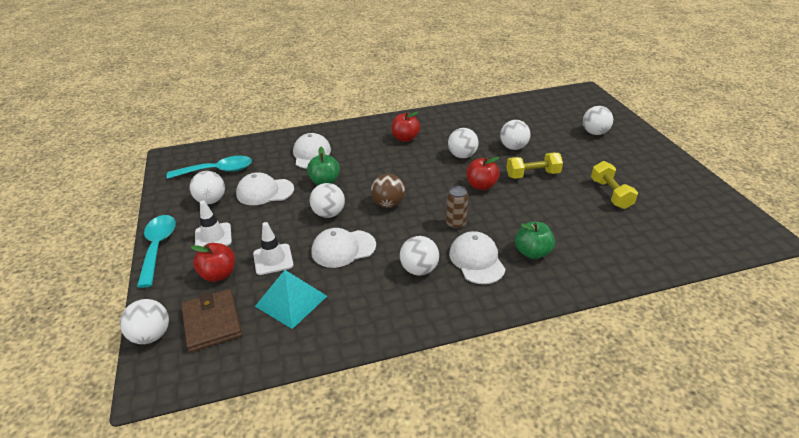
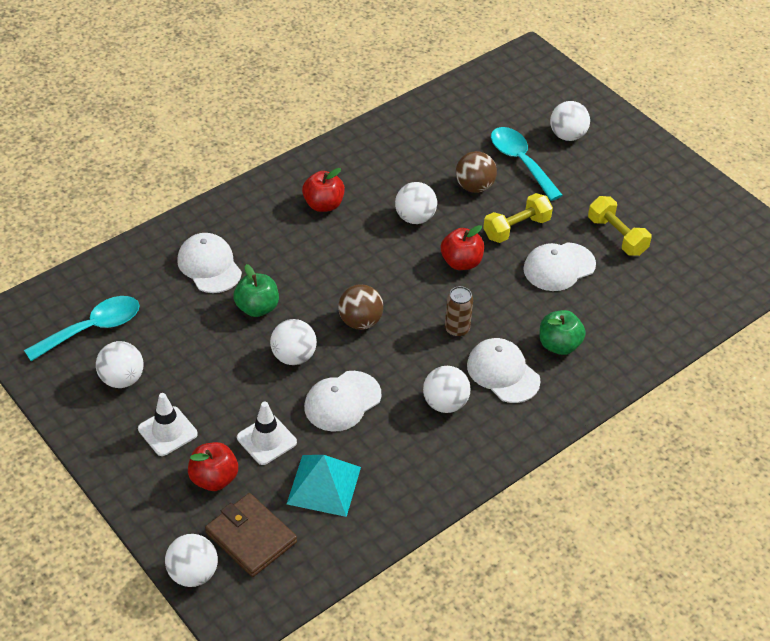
camera: 25 degrees left, 10 degrees up
(158, 247) = (106, 466): turquoise spoon -> turquoise spoon (520, 162)
(265, 192) = (186, 345): white cap -> white cap (559, 267)
(513, 147) = (474, 187): white ball -> brown ball

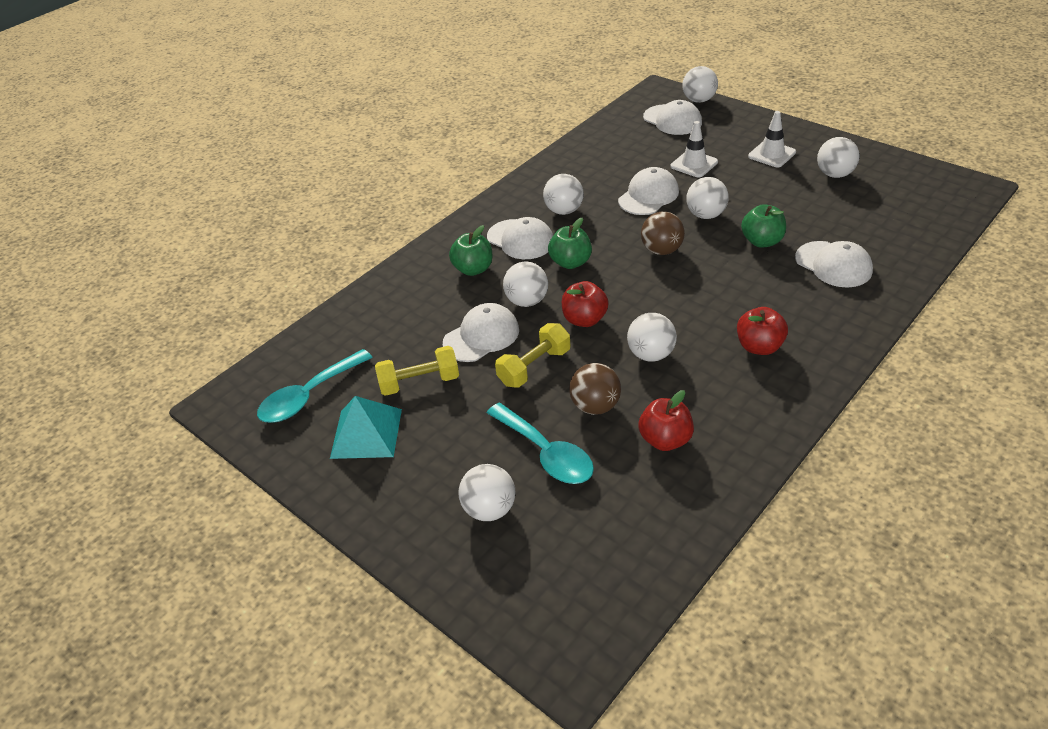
camera: 175 degrees right, 5 degrees down
(92, 329) = (892, 198): turquoise spoon -> turquoise spoon (309, 396)
(214, 479) = (718, 139): red apple -> red apple (665, 440)
(251, 537) = (672, 120): brown wallet -> white cap
(324, 485) = (637, 151): turquoise pyramid -> turquoise pyramid (366, 433)
(457, 329) = (570, 262): brown can -> green apple
(510, 294) = (527, 301): none -> white ball
(617, 236) = (420, 382): yellow dumbbell -> yellow dumbbell turned 60 degrees counterclockwise

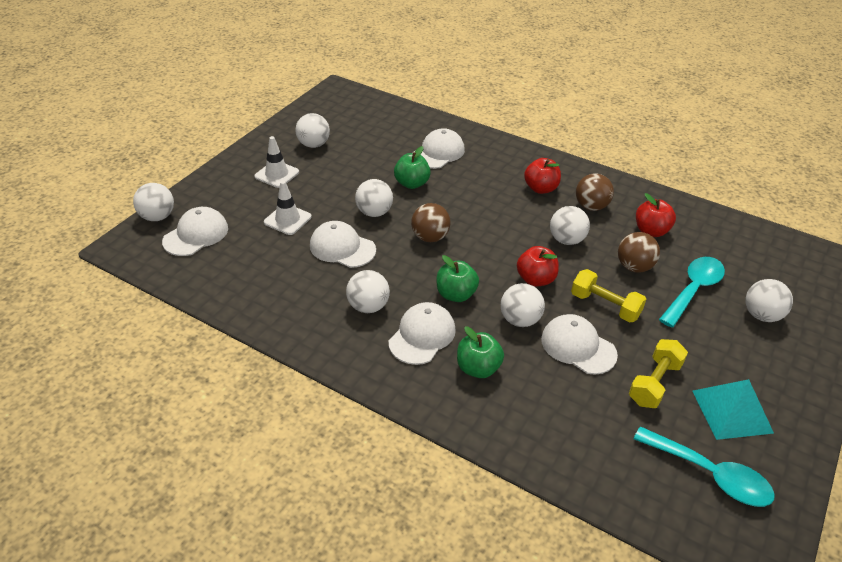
camera: 105 degrees left, 0 degrees up
(420, 382) = (654, 383): yellow dumbbell -> yellow dumbbell turned 60 degrees clockwise
(720, 389) = (591, 206): none -> brown ball

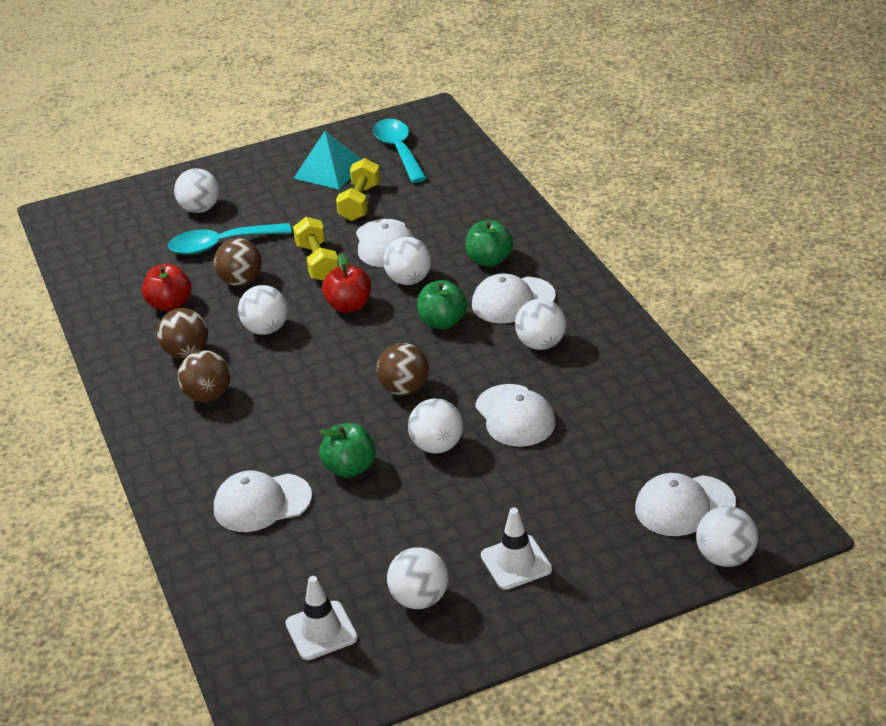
camera: 140 degrees left, 5 degrees down
(287, 219) = (552, 480): white traffic cone -> white traffic cone (321, 631)
(540, 188) = (208, 396): red apple -> brown ball
(654, 383) = (360, 202): yellow dumbbell -> yellow dumbbell turned 60 degrees counterclockwise

